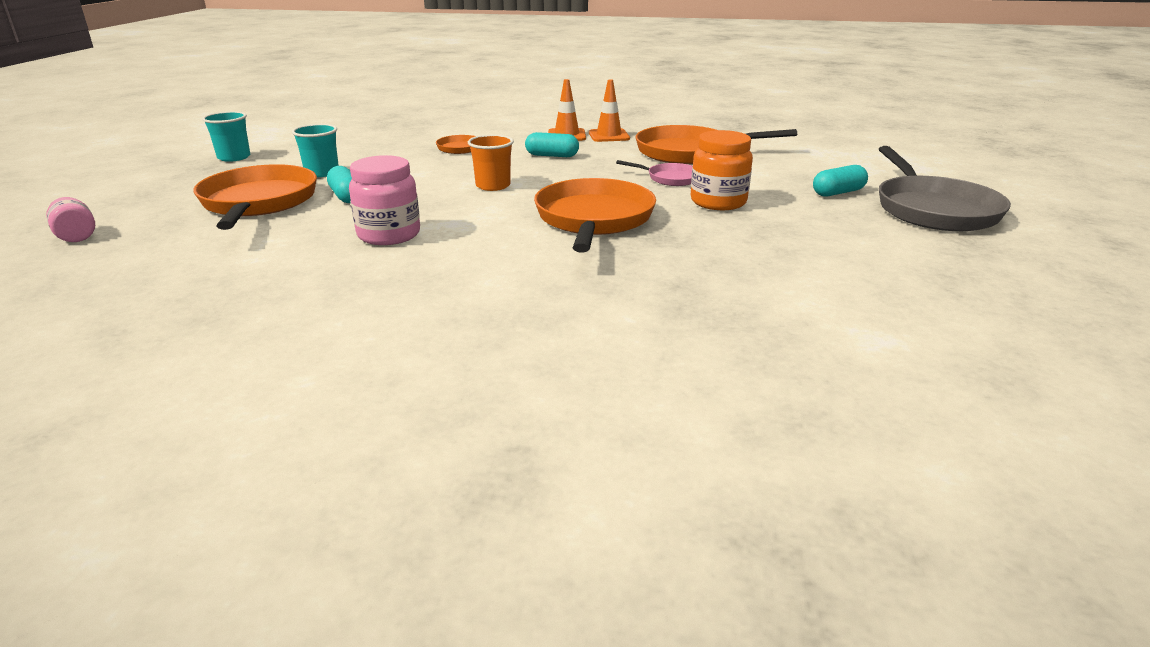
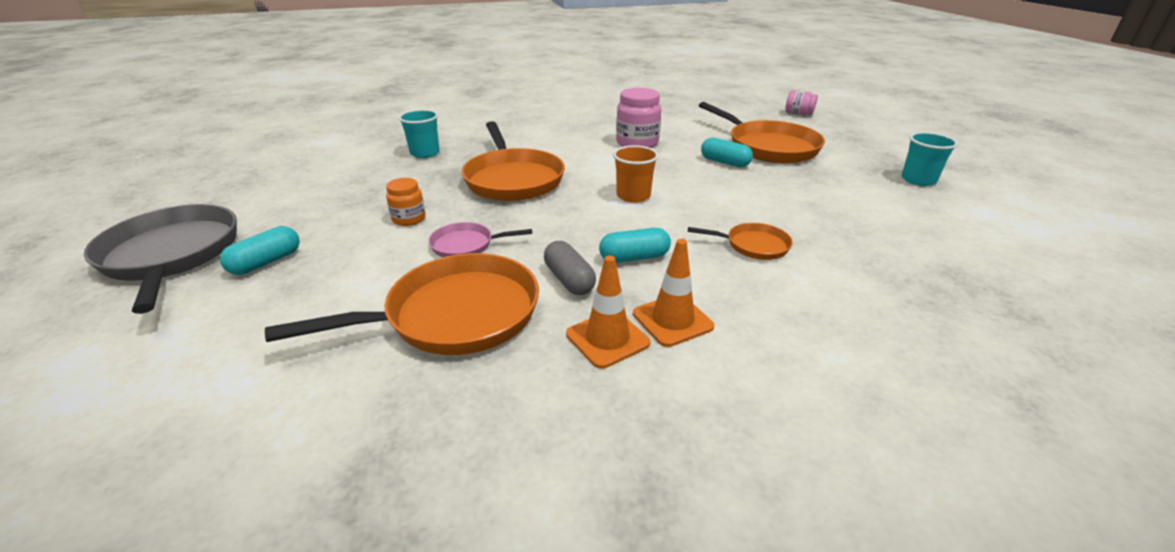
camera: 155 degrees right, 5 degrees up
(322, 173) = (800, 179): turquoise cup -> turquoise cup (425, 153)
(608, 154) = (569, 280): none -> grey capsule
(718, 202) = (409, 219): orange jar -> orange jar, size x0.59

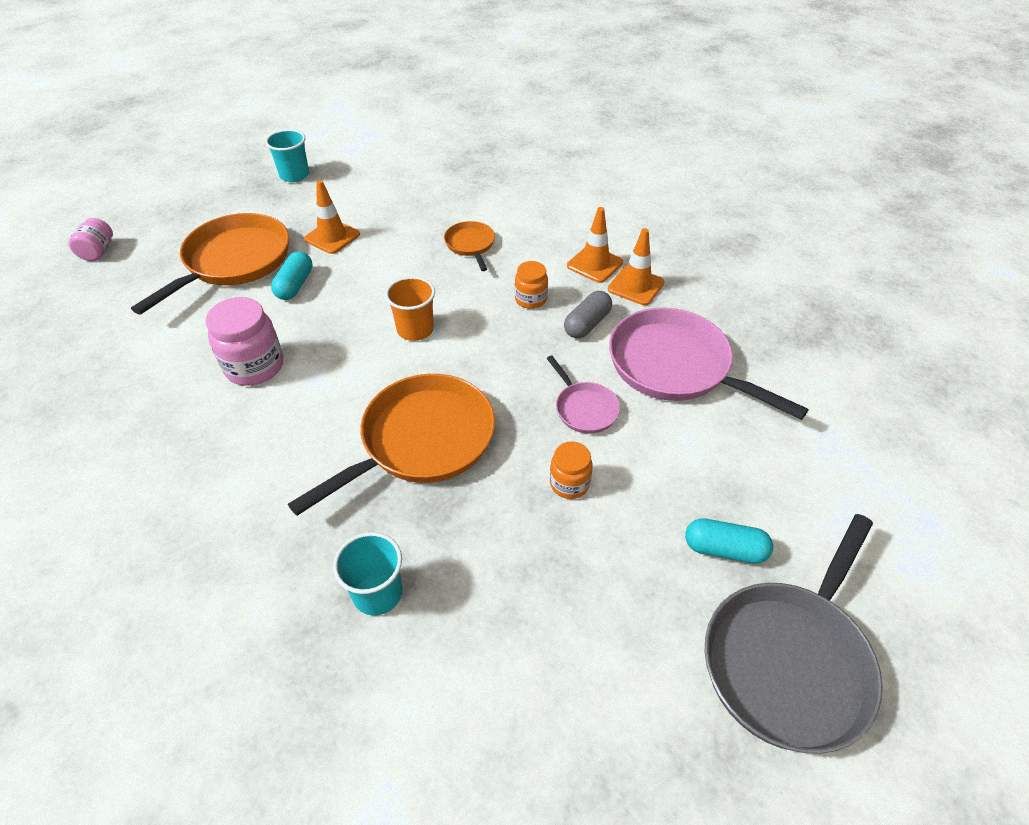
camera: 115 degrees left, 15 degrees up
(454, 315) = (675, 366): orange pan -> pink pan
(634, 257) = (531, 299): turquoise capsule -> orange jar
(793, 183) = (332, 237): none -> orange traffic cone

